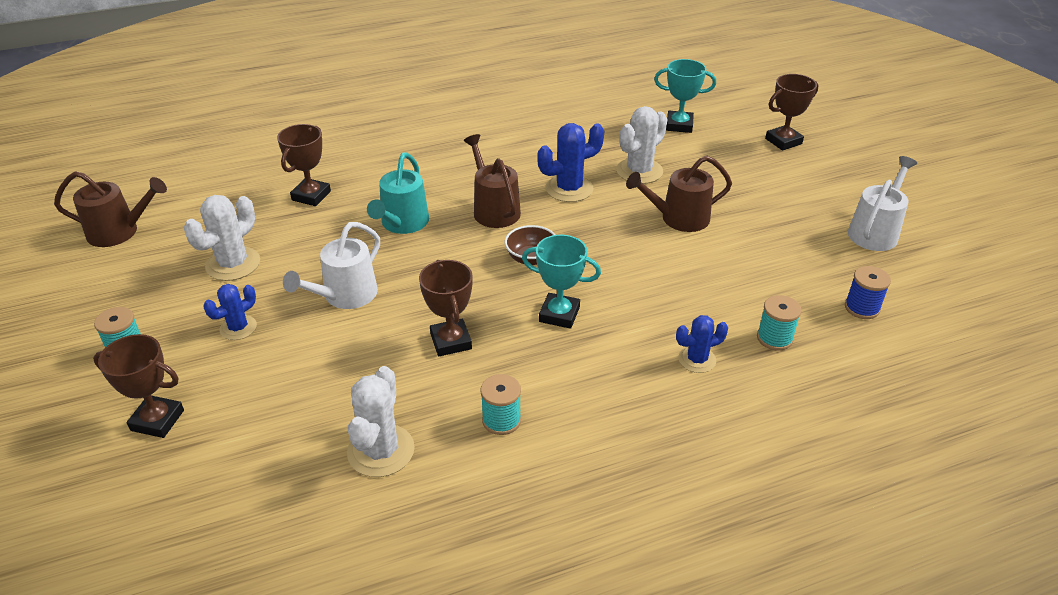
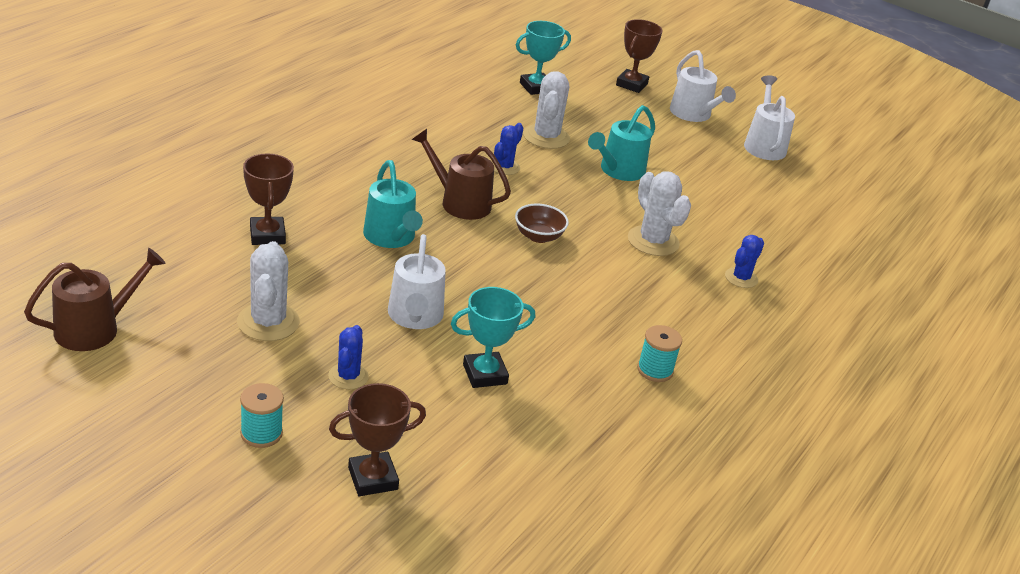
camera: 40 degrees left, 5 degrees down
(381, 451) = (592, 427): white cactus -> white cactus (653, 241)
(451, 341) = (550, 325): brown trophy -> none
(559, 314) = (610, 276): turquoise trophy -> turquoise trophy (485, 374)
(569, 189) = (504, 167): blue cactus -> blue cactus, size x0.62
(679, 218) = (619, 171): brown watering can -> turquoise watering can
(774, 338) = (775, 245): turquoise spool -> none
(822, 183) = (693, 114): none -> white watering can
(862, 308) = (807, 206): blue spool -> none

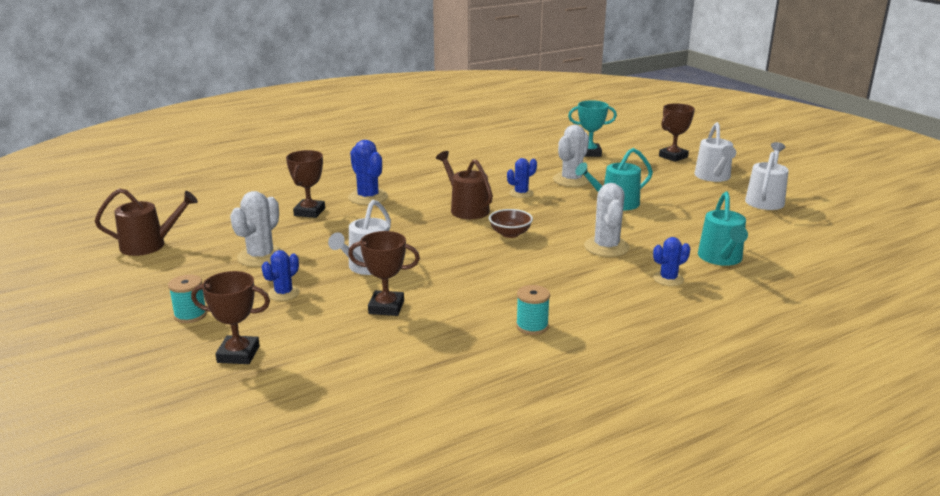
camera: 30 degrees right, 10 degrees down
(323, 198) = (368, 197): none -> blue cactus
(391, 237) = (395, 222): turquoise watering can -> turquoise watering can (721, 258)
(485, 374) = (386, 307): turquoise trophy -> brown trophy

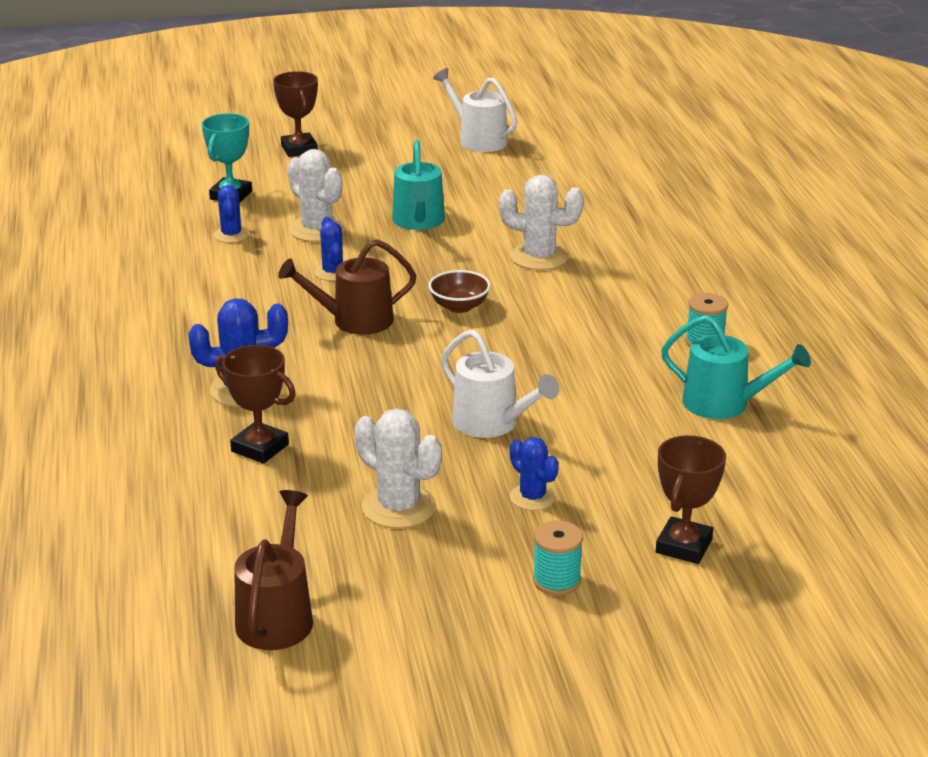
camera: 70 degrees left, 5 degrees up
(386, 307) = (614, 425): brown trophy -> none
(668, 279) = (638, 244): blue cactus -> blue cactus (231, 235)
(713, 177) = (388, 146): white watering can -> none
(721, 258) = (608, 205): turquoise watering can -> turquoise watering can (724, 404)

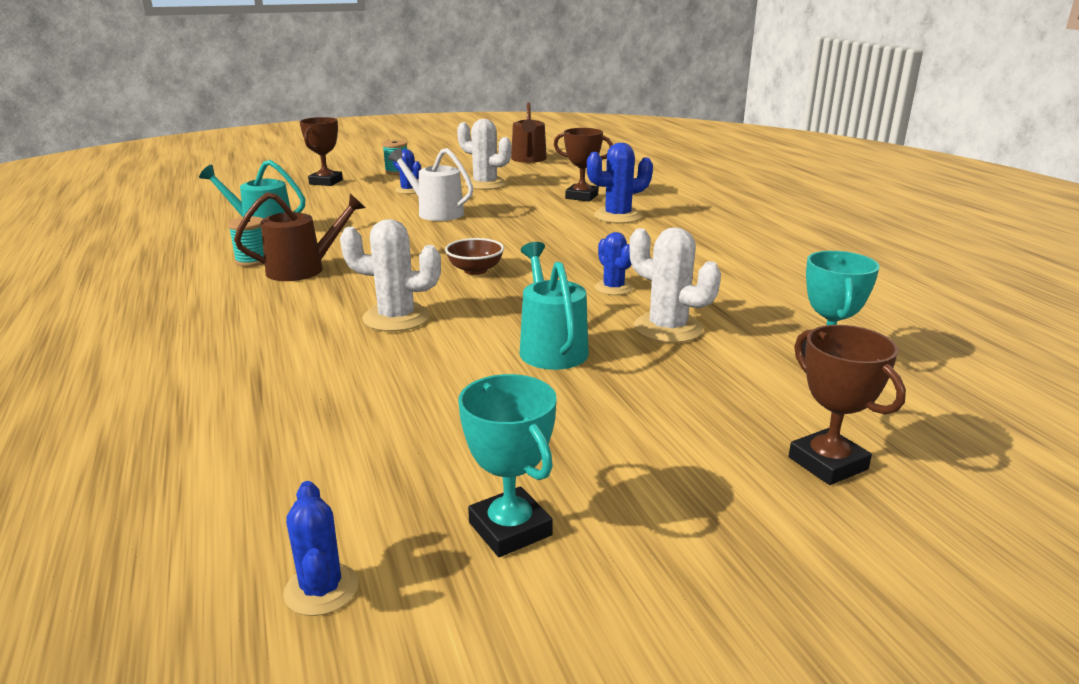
camera: 170 degrees right, 5 degrees down
(231, 235) = (758, 315): blue cactus -> blue cactus (321, 589)
(354, 321) = (565, 255): brown watering can -> brown watering can (303, 269)
(478, 140) = (510, 529): white watering can -> turquoise trophy

